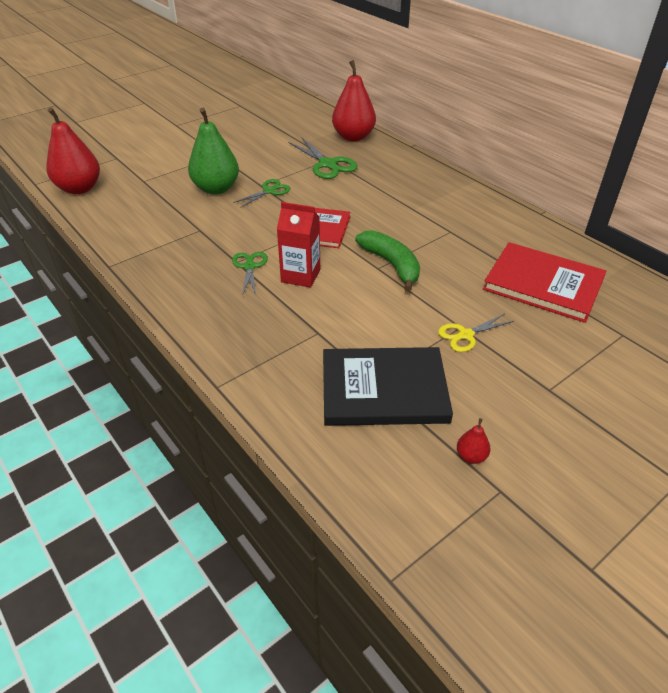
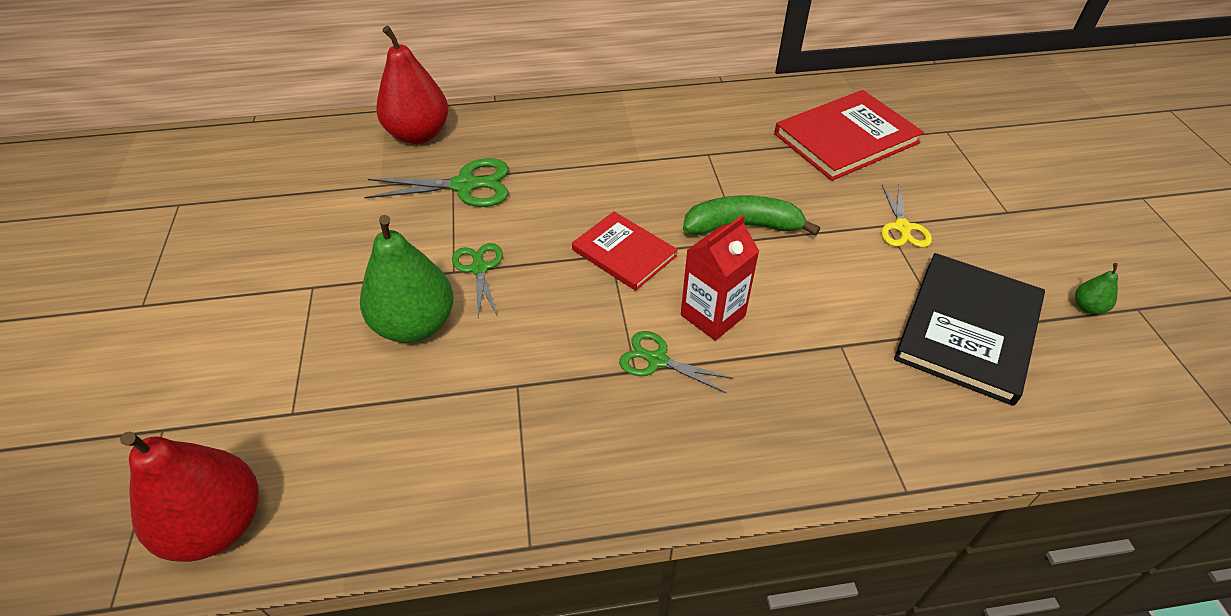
camera: 60 degrees left, 5 degrees up
(471, 456) = (1088, 307): red pear -> green pear

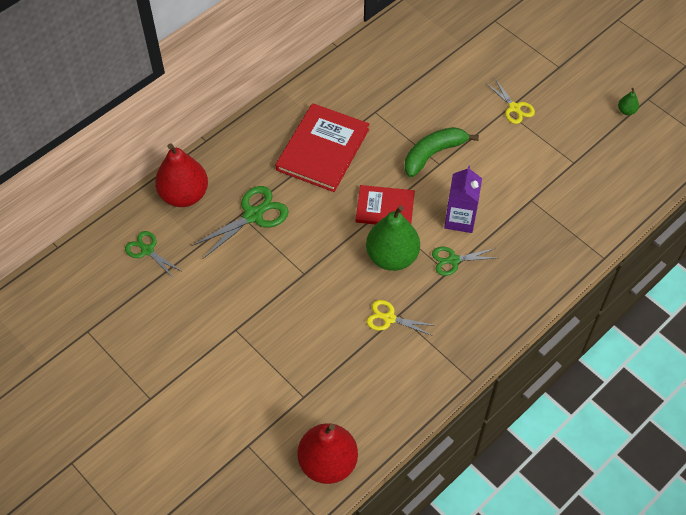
camera: 35 degrees left, 10 degrees up
(415, 325) = (316, 315): green pear -> green pear (392, 257)
(479, 268) = (316, 263): green scissors -> green scissors (147, 250)
(499, 383) = (389, 318): none -> yellow scissors
(712, 315) = (460, 219): red carton -> purple carton
(846, 138) = (444, 56): red book -> red book (323, 149)
(968, 329) = (581, 156): black book -> none

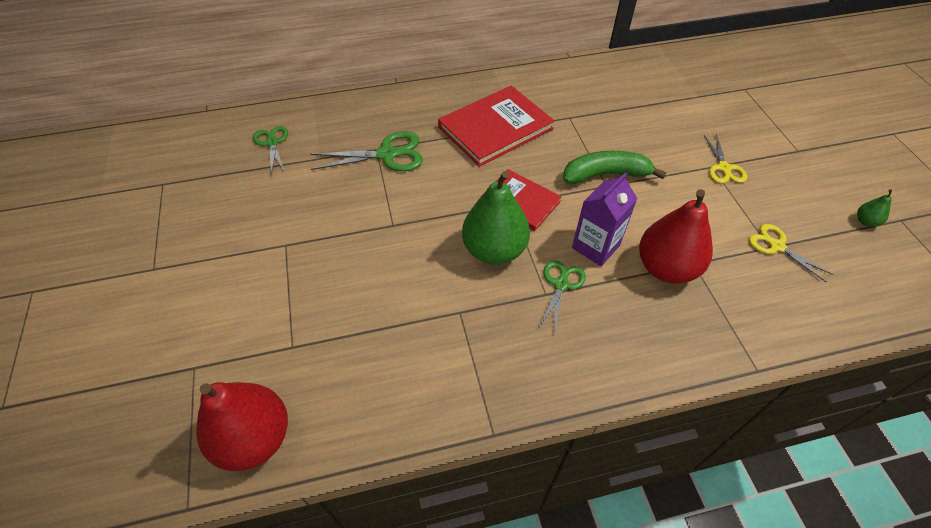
camera: 30 degrees right, 5 degrees down
(184, 195) = (342, 114): red pear -> red pear (666, 268)
(389, 318) = (446, 311): yellow scissors -> yellow scissors (777, 246)
(453, 260) = (561, 284): green scissors -> green scissors turned 90 degrees clockwise

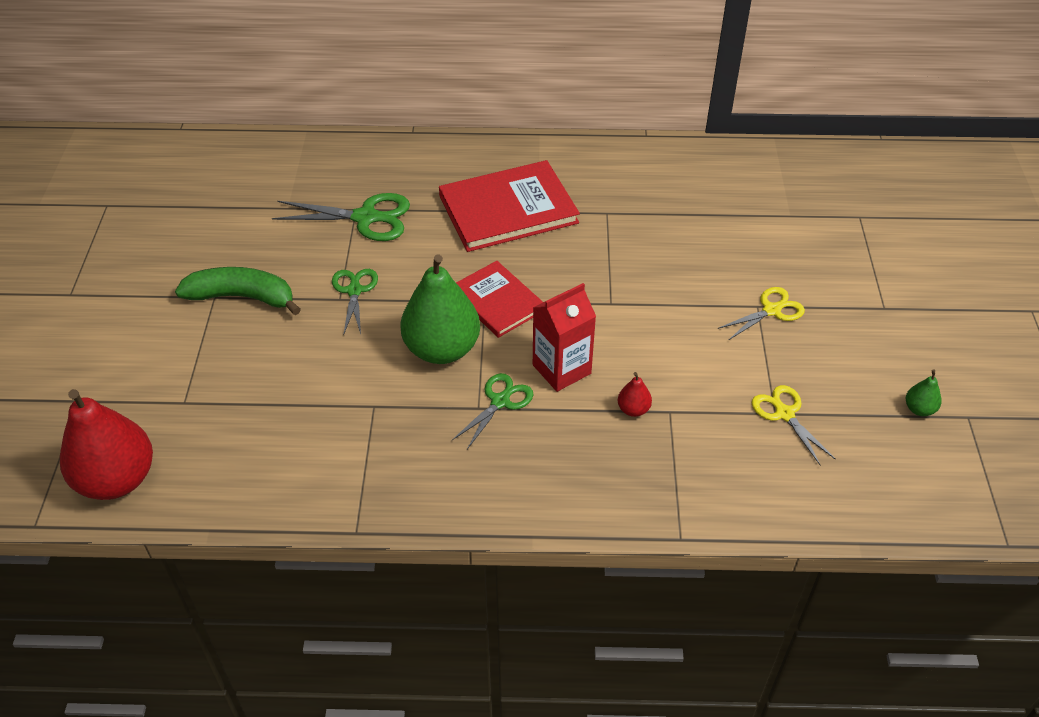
camera: 15 degrees right, 5 degrees down
(272, 143) = (240, 180): green scissors -> green scissors (354, 291)
(595, 246) = (561, 369): purple carton -> red carton
(606, 174) = (617, 290): green banana -> green banana (242, 297)
(666, 268) = (633, 409): red pear -> red pear, size x0.42
(724, 168) = (771, 310): yellow scissors -> yellow scissors turned 135 degrees counterclockwise

